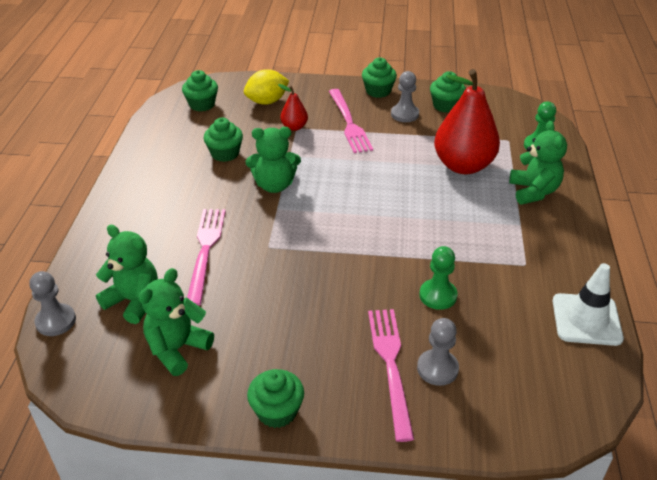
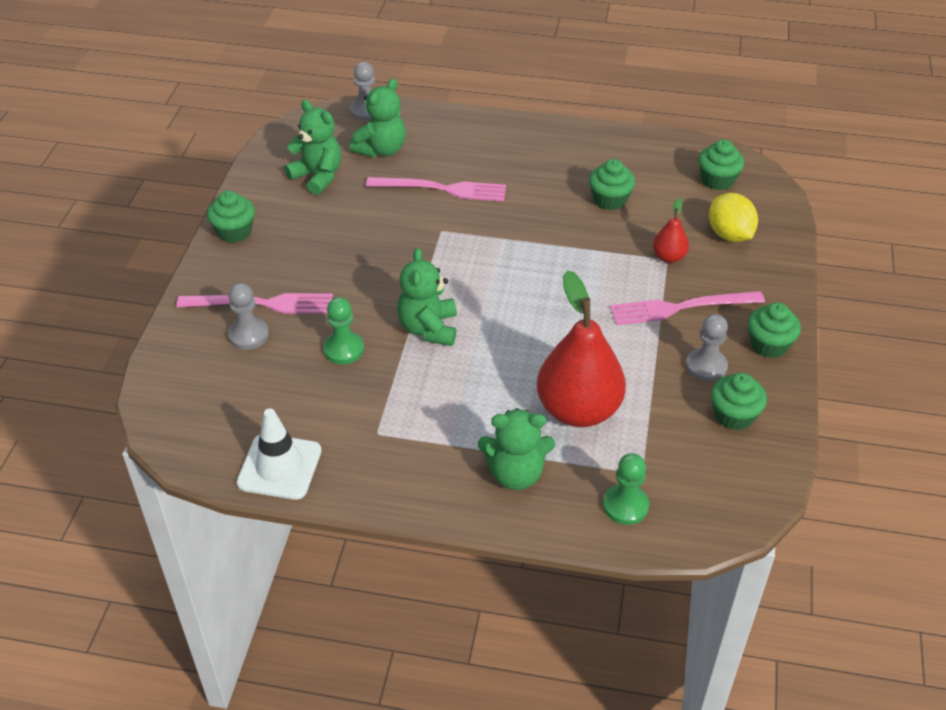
camera: 95 degrees right, 5 degrees up
(274, 185) = (546, 237): green teddy bear -> green teddy bear (428, 328)

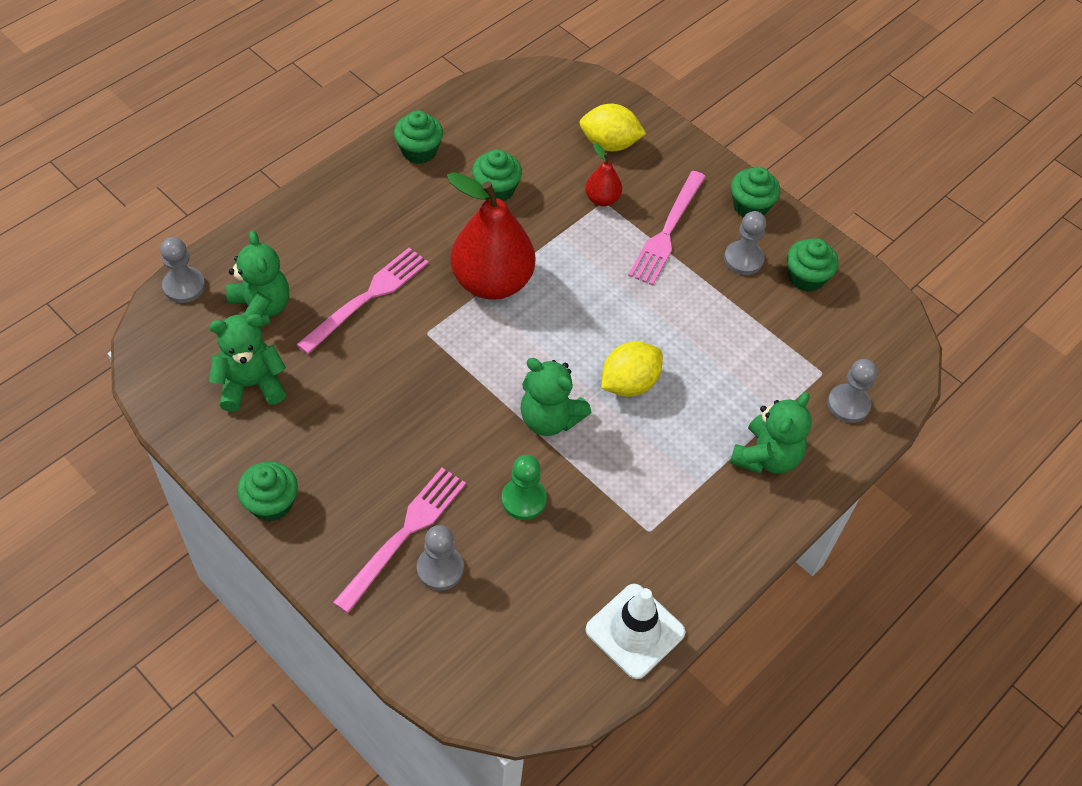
camera: 60 degrees left, 10 degrees up
(505, 356) = (629, 383): none -> yellow lemon
(578, 410) = (728, 371): red pear -> red pear (492, 282)
(625, 506) = (848, 404): green pawn -> grey pawn
(717, 180) = (537, 105): green cupcake -> green cupcake (419, 151)

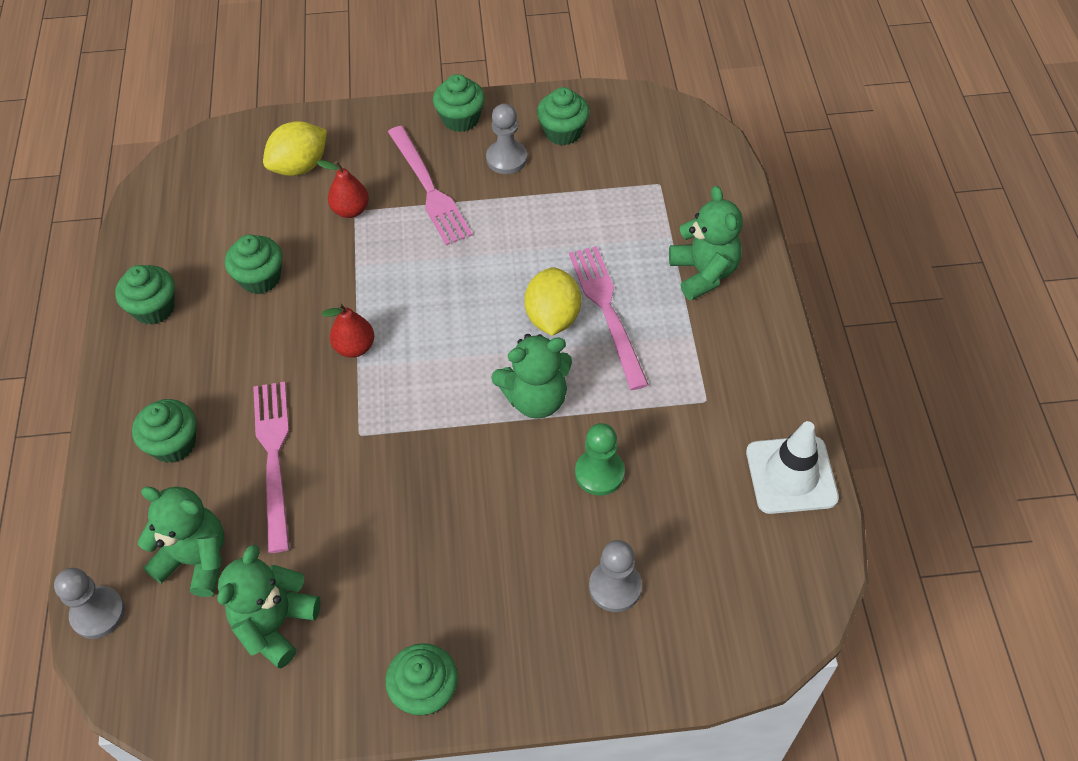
camera: 45 degrees left, 0 degrees up
(330, 237) = (173, 444): none -> green cupcake
(404, 535) = (556, 594): pink fork -> pink fork (607, 311)
(492, 282) = (354, 347): red pear -> red pear, size x0.46
(848, 404) = (702, 188): grey pawn -> none

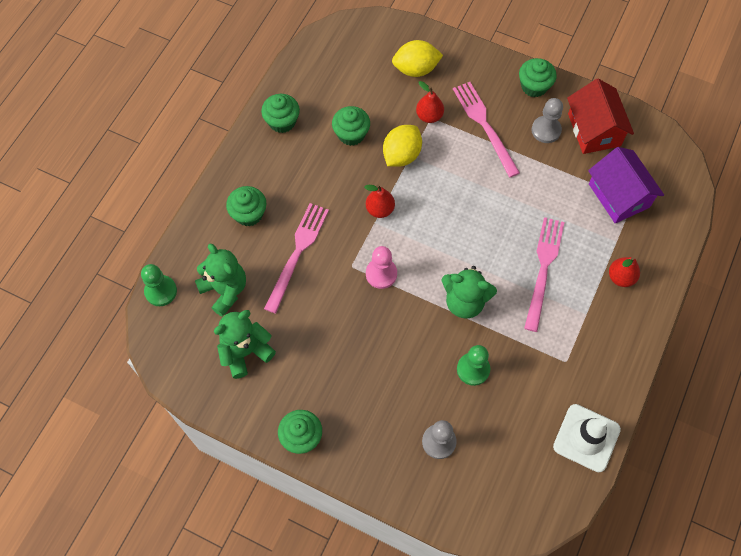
camera: 30 degrees right, 10 degrees up
(98, 613) = (161, 291): grey pawn -> green pawn
(405, 423) = (381, 274): none -> pink pawn
(429, 188) = (485, 126): pink fork -> pink fork turned 150 degrees clockwise
(553, 317) = (507, 255): yellow lemon -> yellow lemon (401, 155)
(563, 132) = (594, 130): green cupcake -> red house
(639, 187) = (618, 195): none -> purple house
(703, 273) = (620, 277): green teddy bear -> red pear

